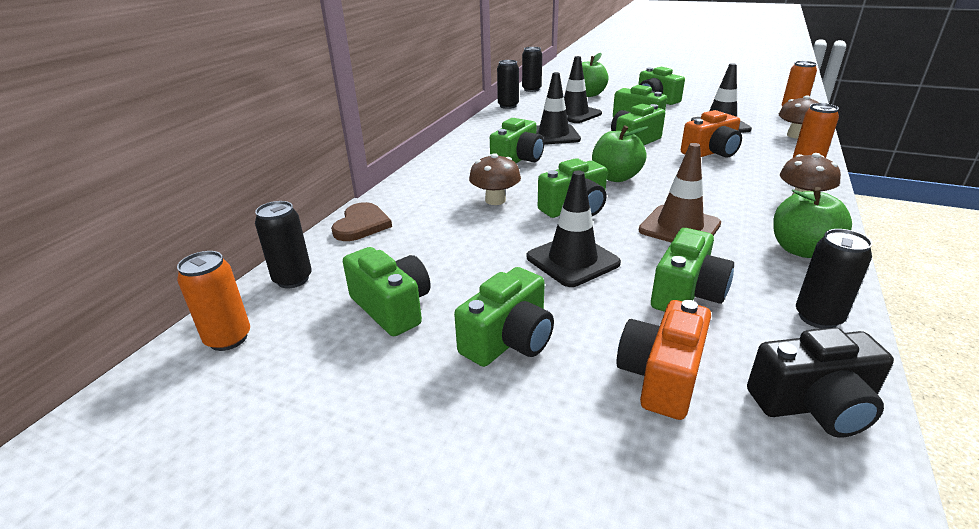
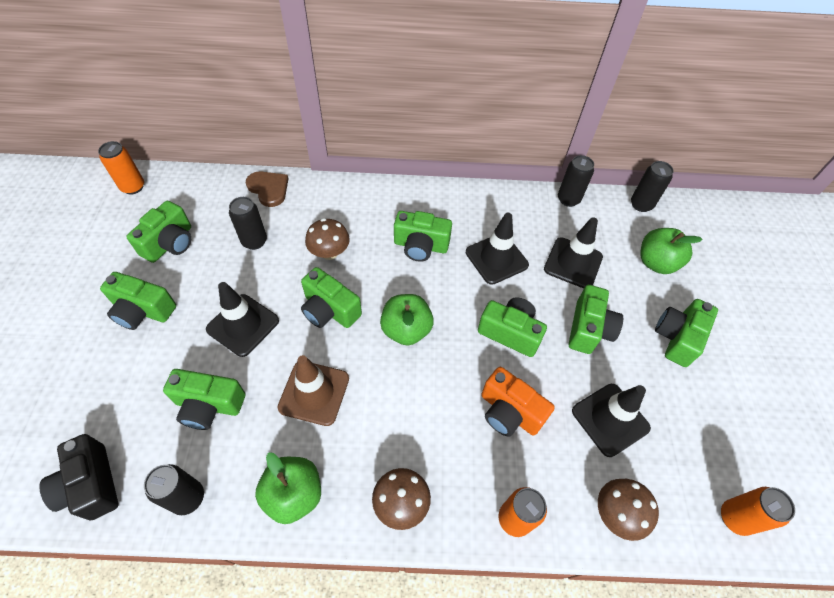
camera: 65 degrees right, 25 degrees up
(293, 279) = (193, 186): black can -> black can (254, 241)
(361, 224) = (269, 189): brown heart -> brown heart turned 120 degrees counterclockwise
(661, 376) = (114, 397): orange camera -> none

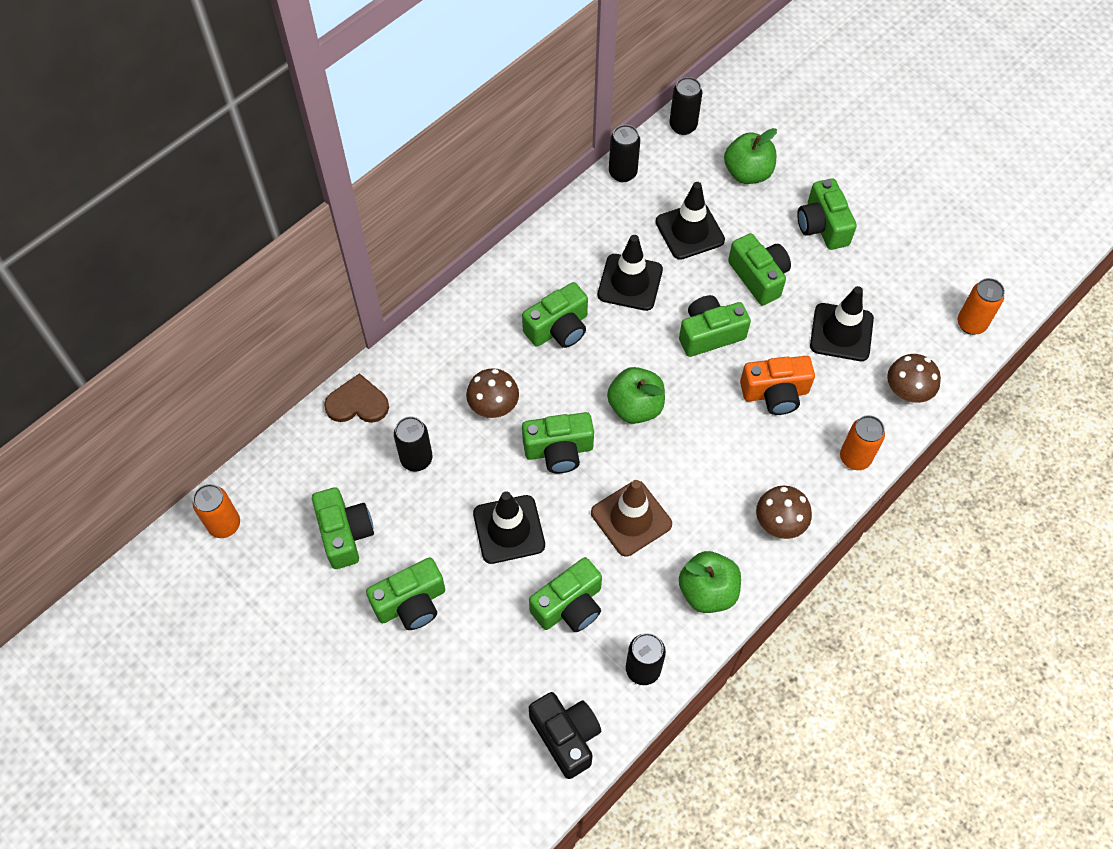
camera: 45 degrees left, 5 degrees up
(91, 485) = (566, 736): black camera -> black camera turned 135 degrees counterclockwise

